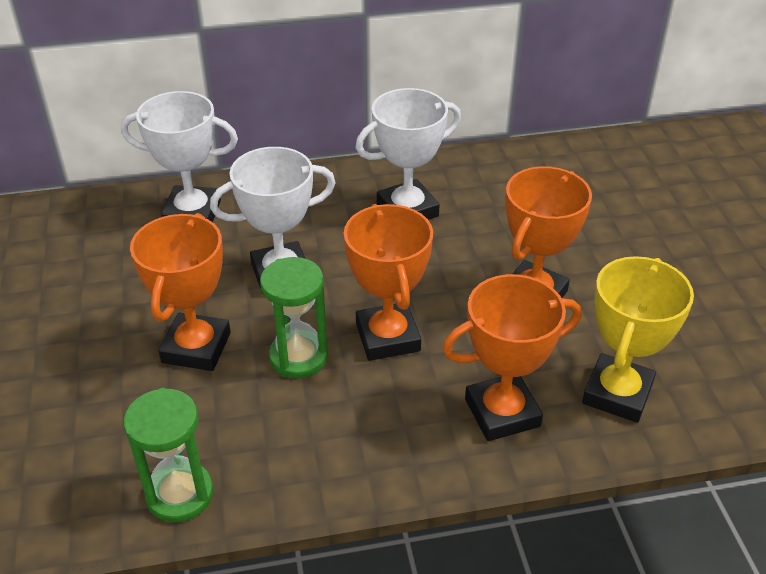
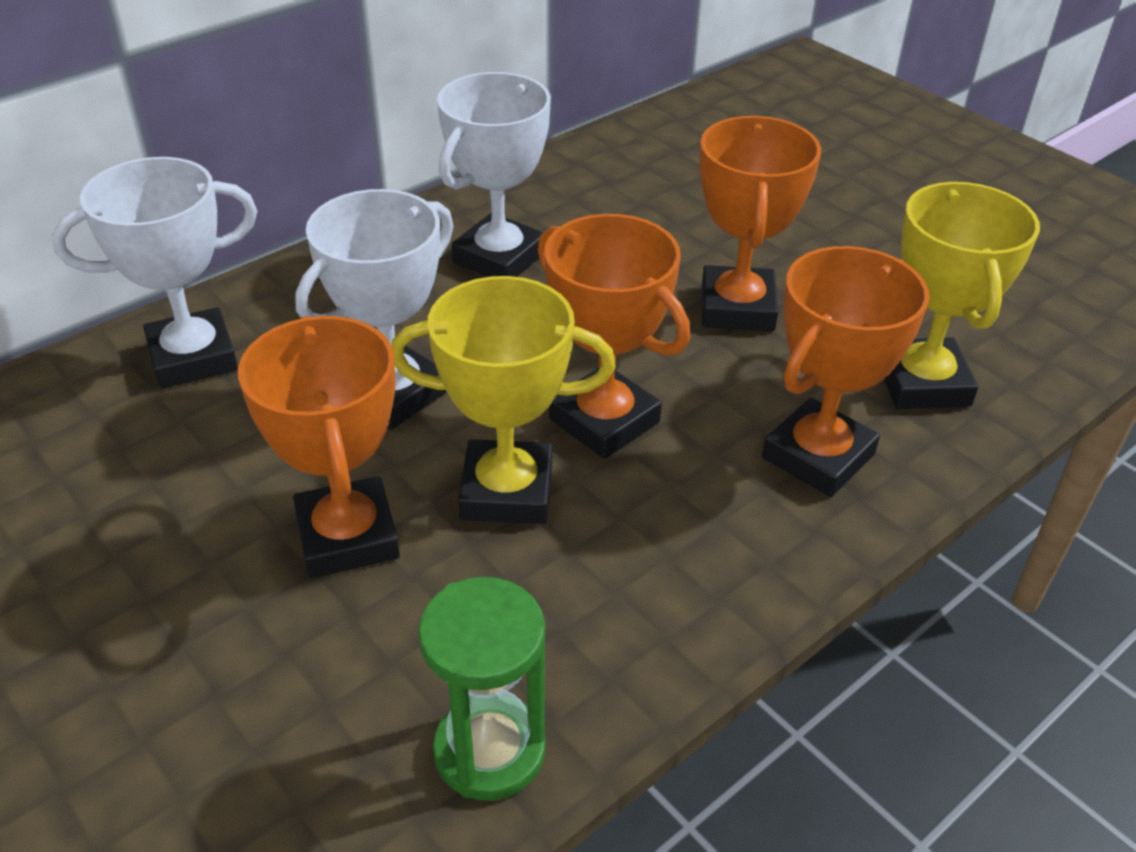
camera: 30 degrees left, 0 degrees up
(298, 357) = (507, 491): green hourglass -> yellow trophy

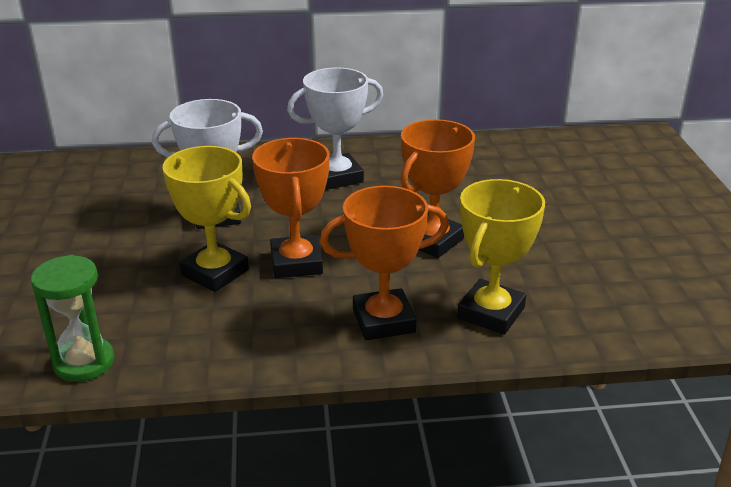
camera: 35 degrees right, 10 degrees down
(193, 357) = (153, 171): white trophy -> none
(348, 536) = (129, 262): orange trophy -> none

